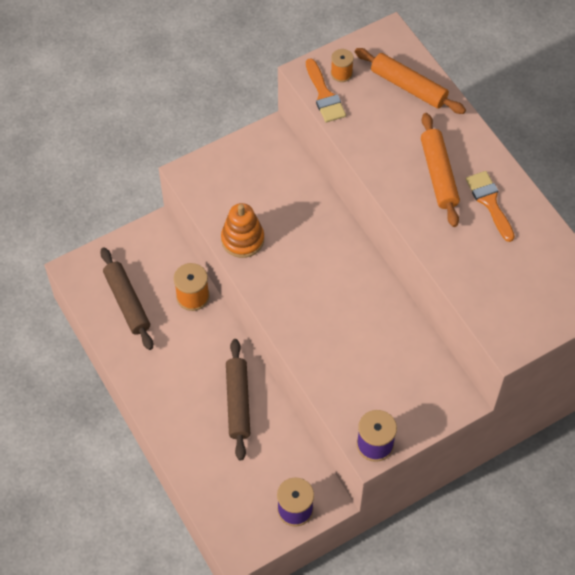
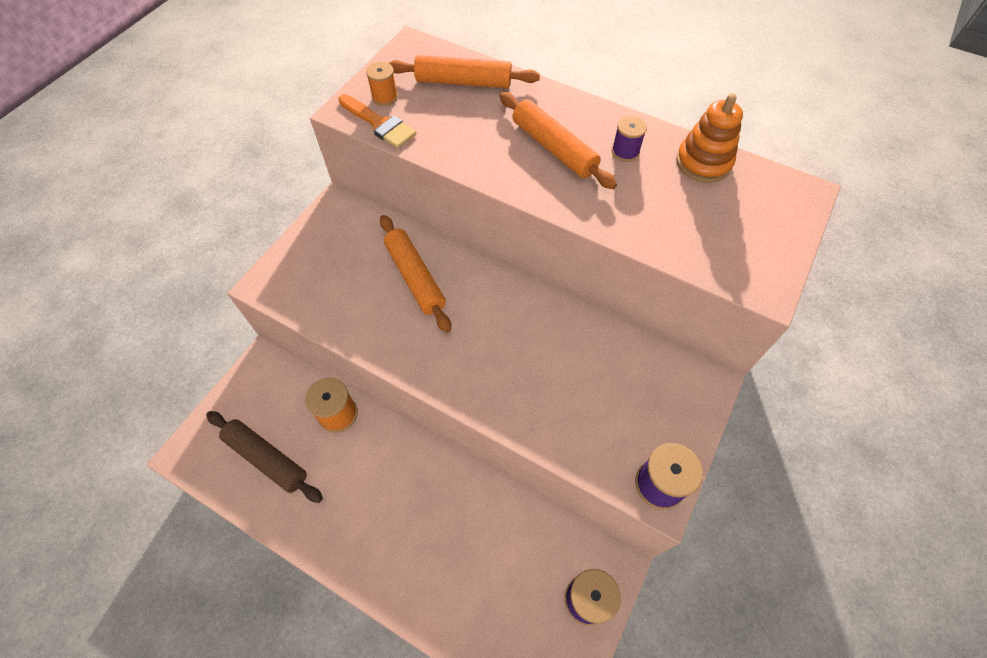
camera: 30 degrees left, 0 degrees up
(238, 402) = (452, 506): brown rolling pin -> none
(242, 239) = (366, 325): orange stacking toy -> orange stacking toy (703, 162)
(297, 221) = (415, 277): none -> orange rolling pin
(489, 202) = (625, 151): orange brush -> purple spool

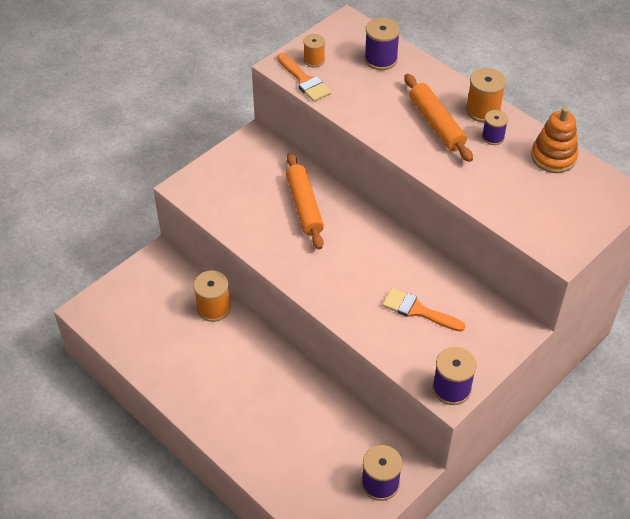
camera: 15 degrees right, 10 degrees down
(267, 458) = (149, 327): brown rolling pin -> none
(463, 82) = (380, 59): orange rolling pin -> purple spool
(585, 384) = (418, 310): none -> orange brush
(601, 121) = (483, 110): none -> orange spool

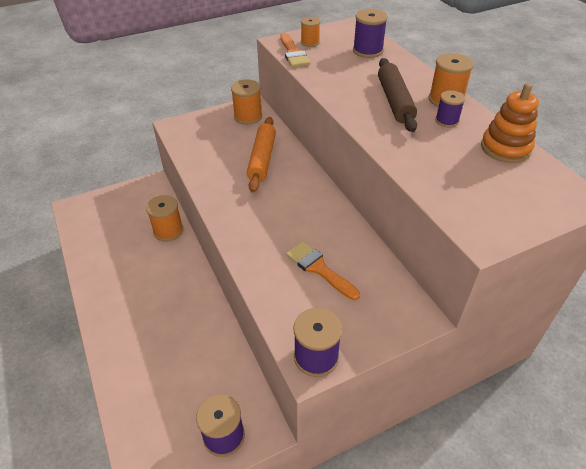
camera: 20 degrees right, 5 degrees down
(259, 154) = (248, 117): none -> orange spool
(436, 124) = (395, 101): orange rolling pin -> brown rolling pin

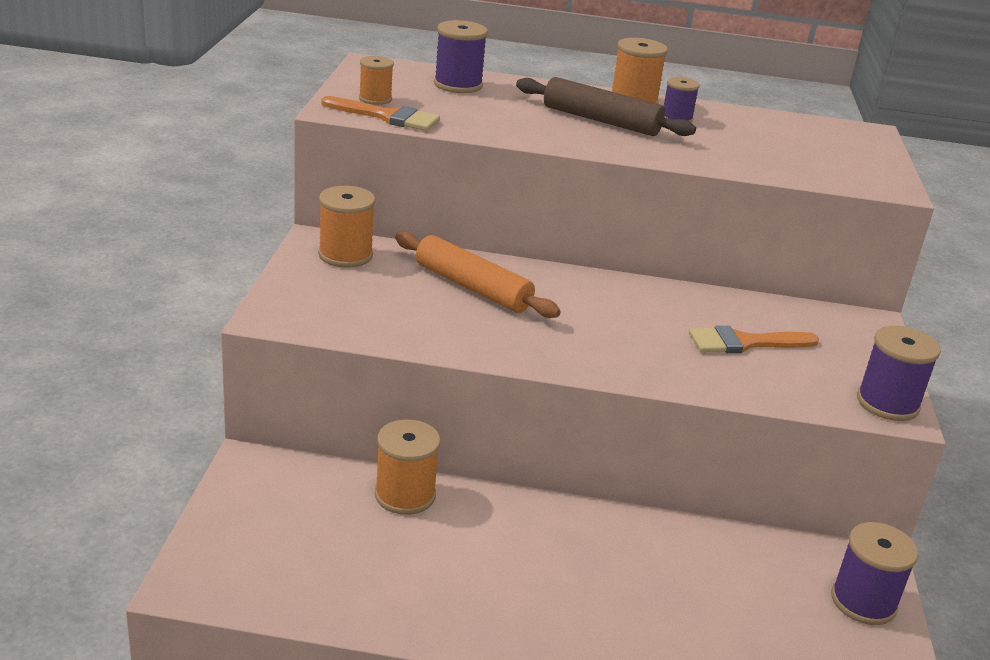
camera: 60 degrees left, 15 degrees down
(505, 148) = (759, 120): orange stacking toy -> none

